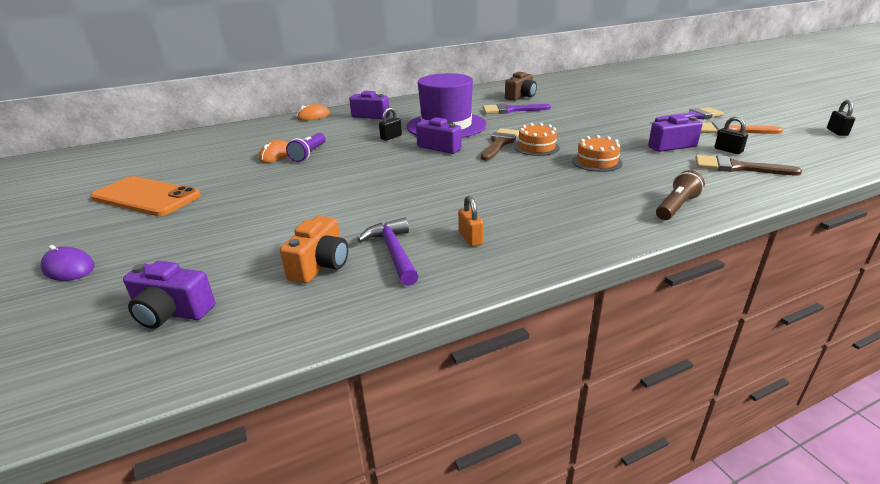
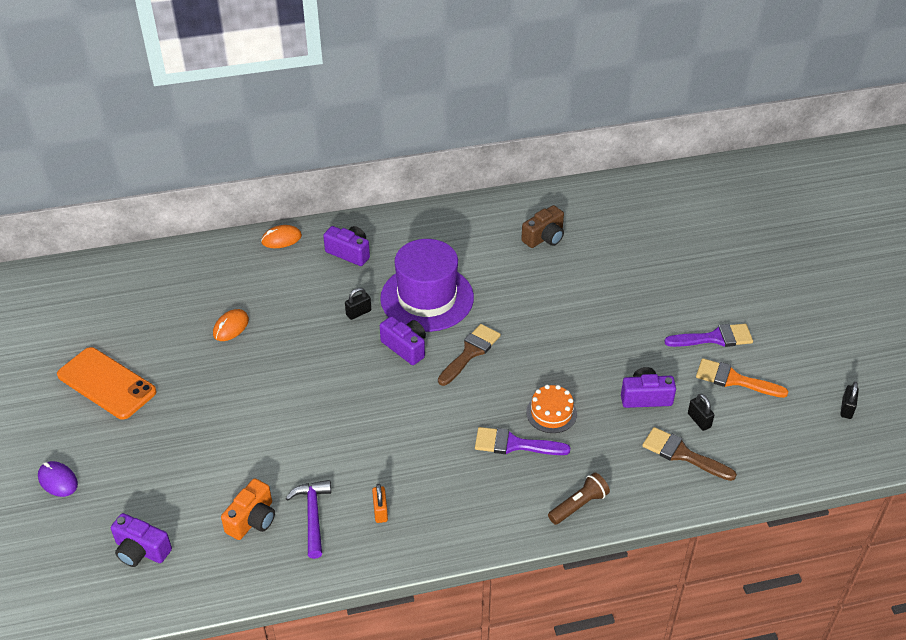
camera: 10 degrees right, 15 degrees up
(309, 154) = (265, 332): purple flashlight -> none
(511, 110) = (516, 273): purple brush -> purple brush (514, 444)
(536, 147) = (505, 369): orange cake -> none

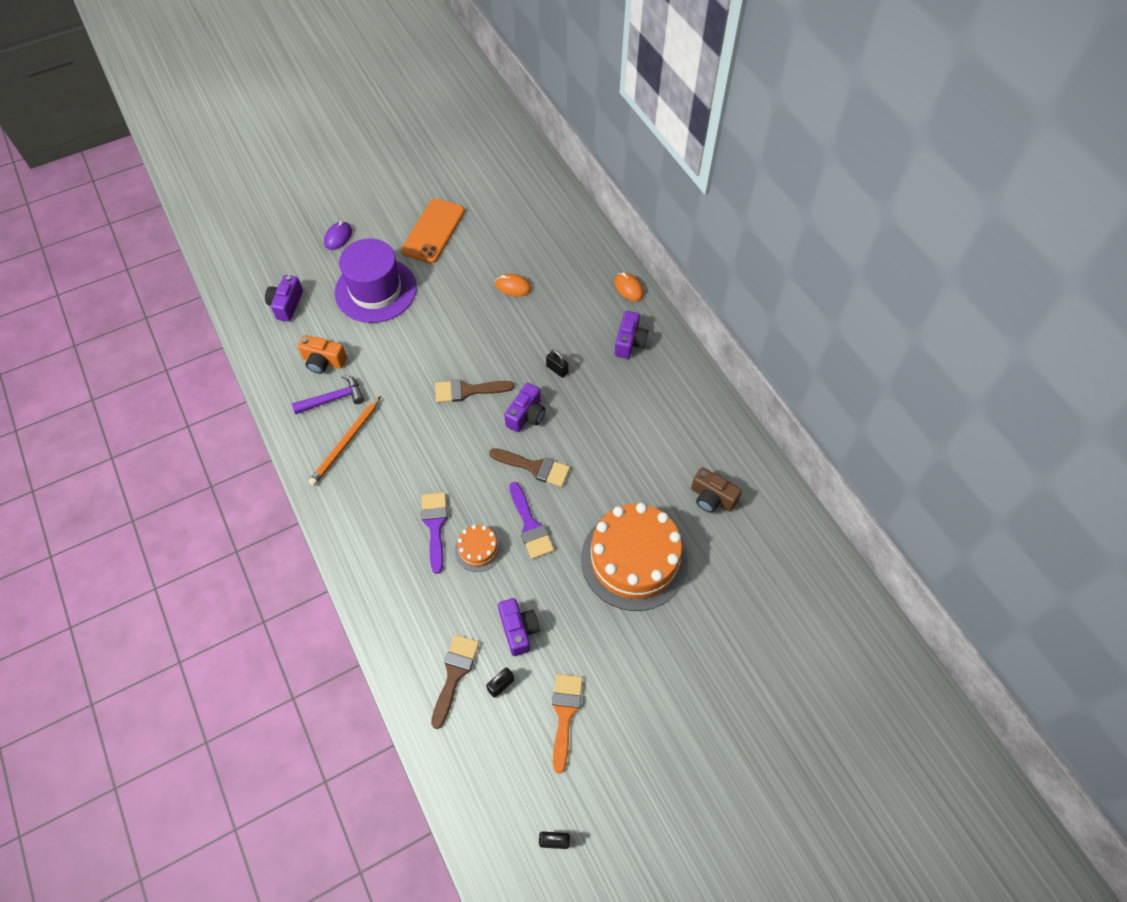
camera: 75 degrees right, 15 degrees up
(354, 390) = (467, 390): none -> brown brush
(380, 511) = (346, 443): orange padlock -> orange pencil
(427, 298) = (592, 416): purple hat -> purple hat (376, 290)
(579, 505) = (378, 592): brown flashlight -> none
(592, 301) = (634, 559): none -> orange cake
(715, 338) = (619, 688): purple brush -> purple brush (530, 525)

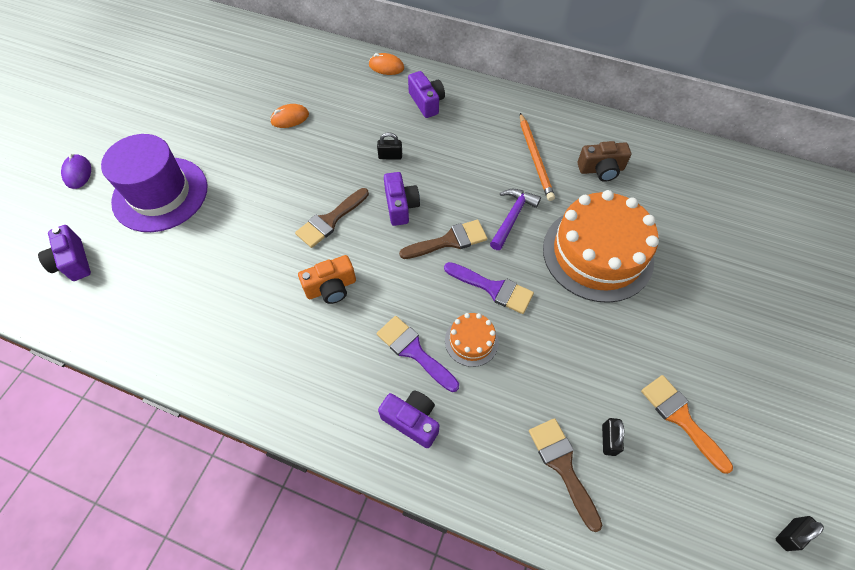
camera: 40 degrees left, 0 degrees up
(323, 361) = (162, 286): orange camera -> orange camera (331, 288)
(333, 399) = (205, 312): purple hammer -> purple hammer (512, 217)
(346, 443) = (256, 342): orange pencil -> orange pencil (535, 158)
(433, 231) = (173, 117): orange phone -> none
(518, 630) = (573, 380): purple camera -> purple camera (412, 420)

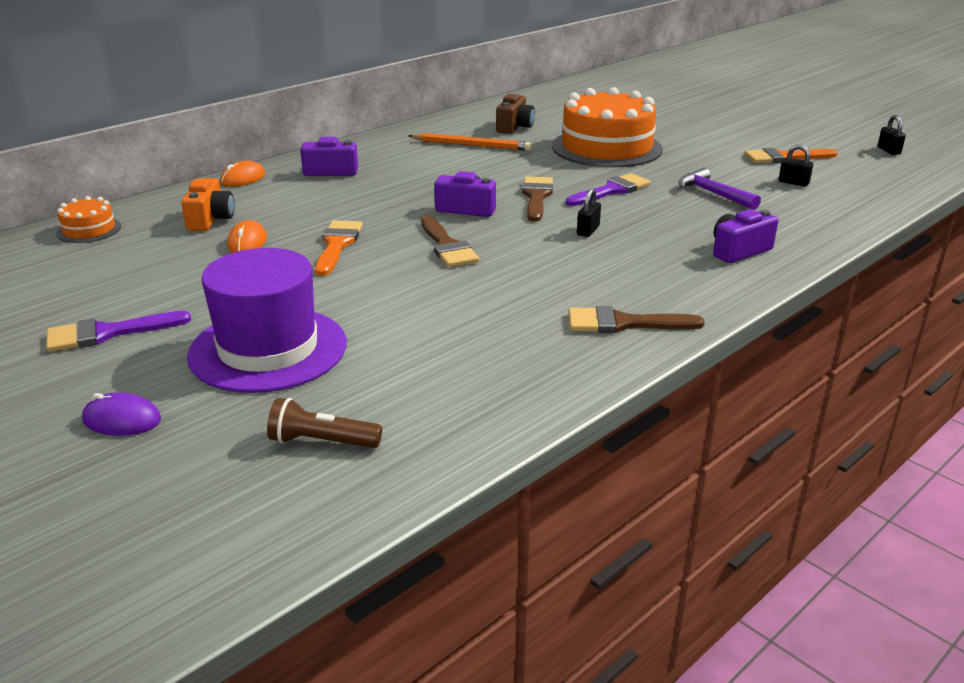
camera: 65 degrees left, 30 degrees down
(73, 262) = (322, 441): purple camera -> brown flashlight
(306, 162) = (337, 245): none -> orange brush
(331, 288) = (546, 261): orange camera -> orange camera (210, 219)
(390, 156) = (388, 201): black padlock -> black padlock (588, 231)
(414, 351) = (659, 236): purple brush -> purple brush (107, 333)
(471, 341) = (664, 210): orange cake -> orange cake (89, 230)
(512, 217) = (534, 167): purple hammer -> purple hammer (713, 193)
(562, 465) = (811, 202): brown brush -> brown brush (623, 323)

